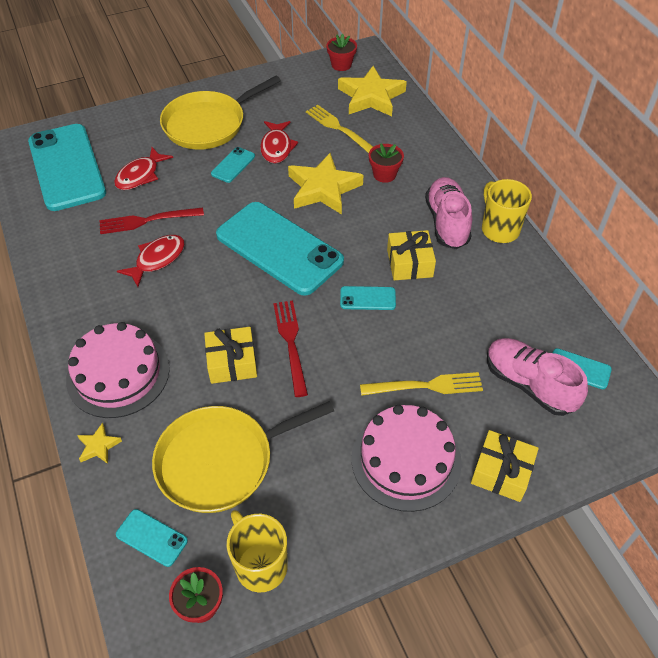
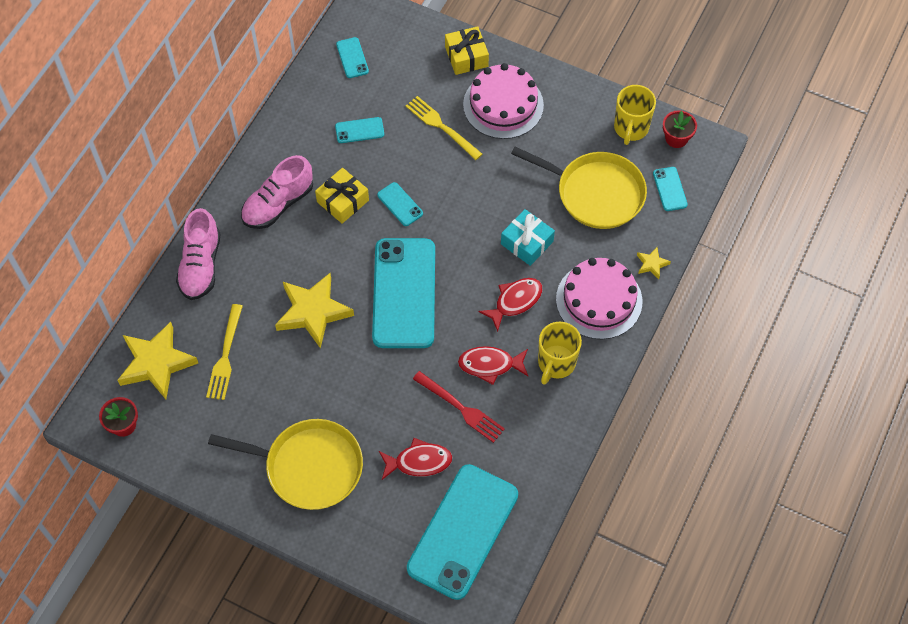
camera: 130 degrees left, 10 degrees up
(232, 362) = (527, 242): yellow gift -> turquoise gift
(233, 165) = (343, 400): turquoise phone -> turquoise phone (359, 130)
(276, 147) = (292, 385): red fish -> red fish (515, 301)
(290, 343) = (480, 221): red fork -> none
(384, 174) = (257, 281): red flower pot -> none
(499, 229) = (256, 167): yellow mug -> yellow mug (556, 363)
(529, 384) = (389, 76): pink shoe -> pink shoe (201, 265)

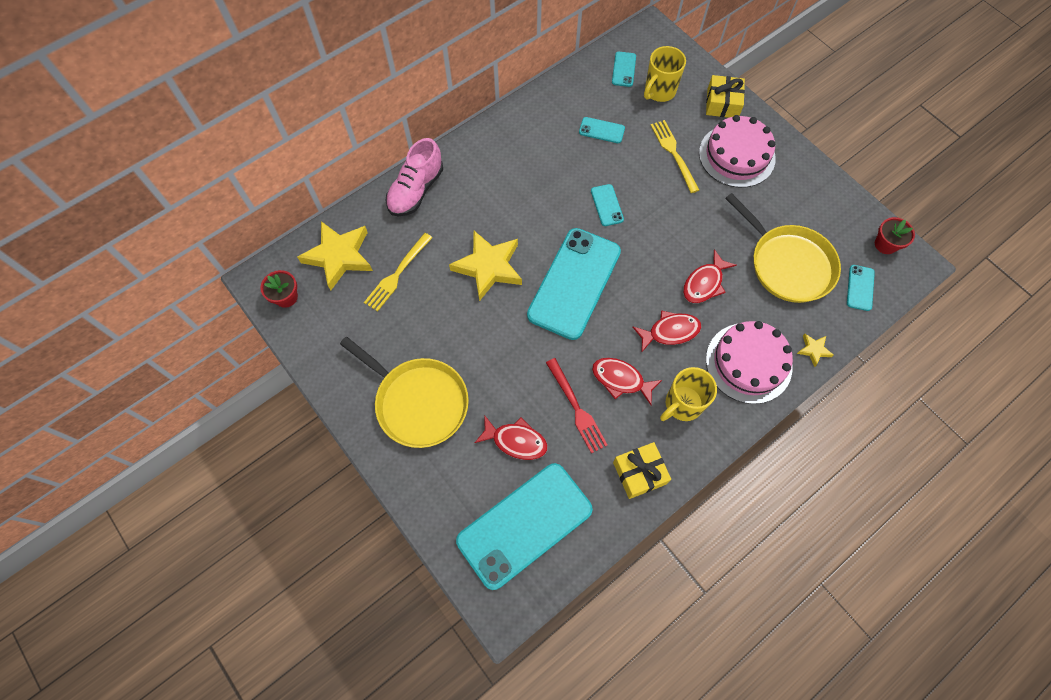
camera: 25 degrees right, 5 degrees up
(278, 204) = (504, 165): pink shoe -> none
(343, 201) = (559, 183): yellow gift -> yellow gift (639, 473)
(527, 242) = (704, 283): turquoise gift -> red fish
(630, 128) = (845, 219): yellow mug -> yellow mug (659, 91)

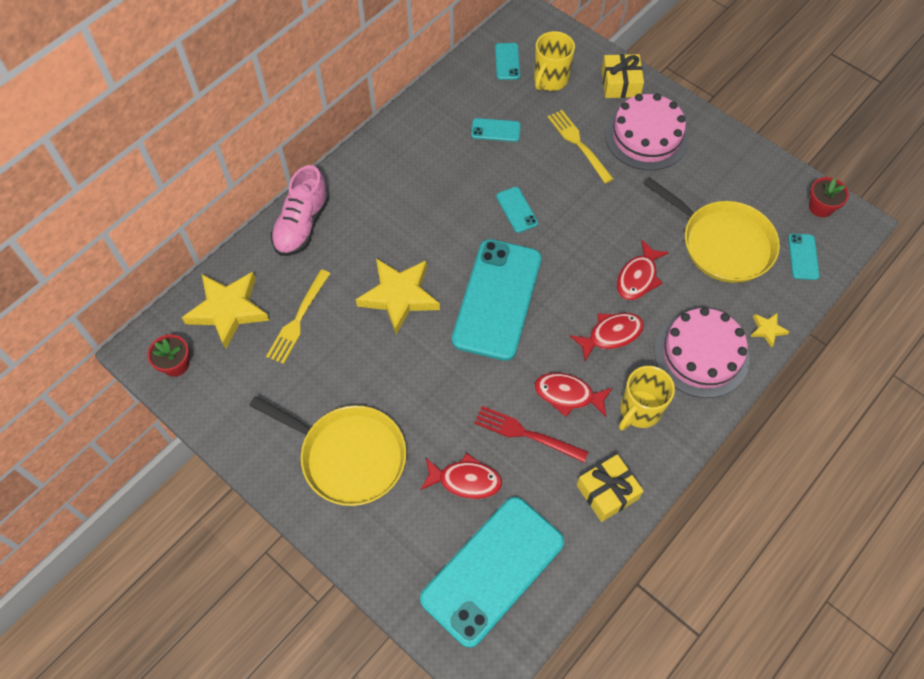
camera: 10 degrees left, 5 degrees down
(576, 408) = (525, 434): red fork -> red fork turned 150 degrees clockwise

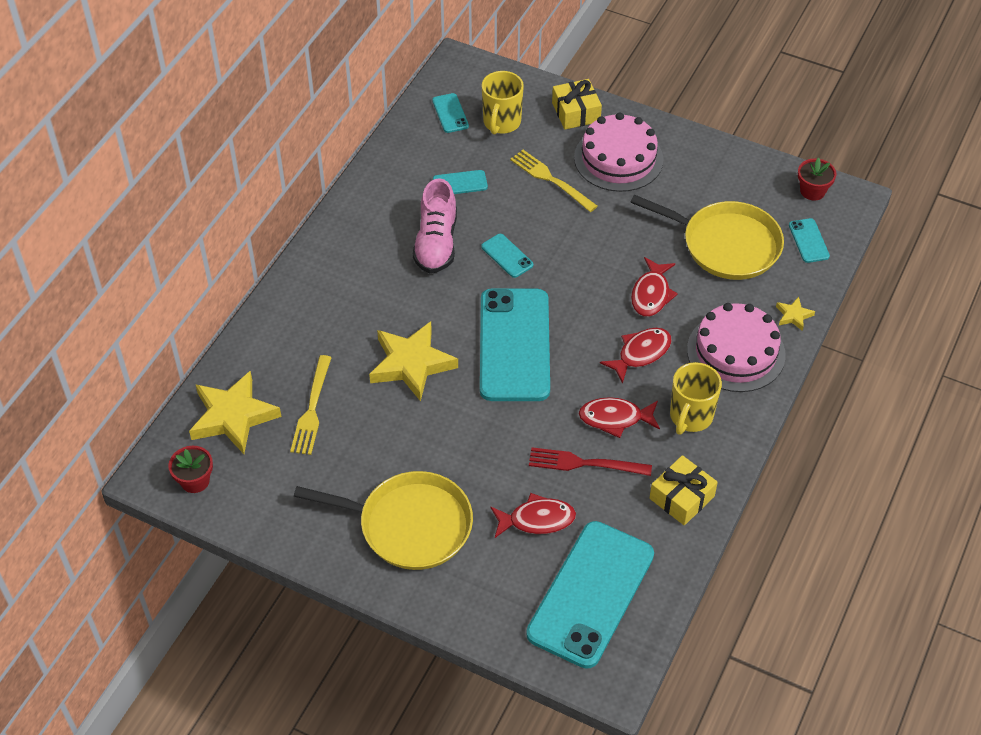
camera: 15 degrees left, 10 degrees down
(302, 225) = (284, 317): pink shoe -> pink shoe (436, 243)

